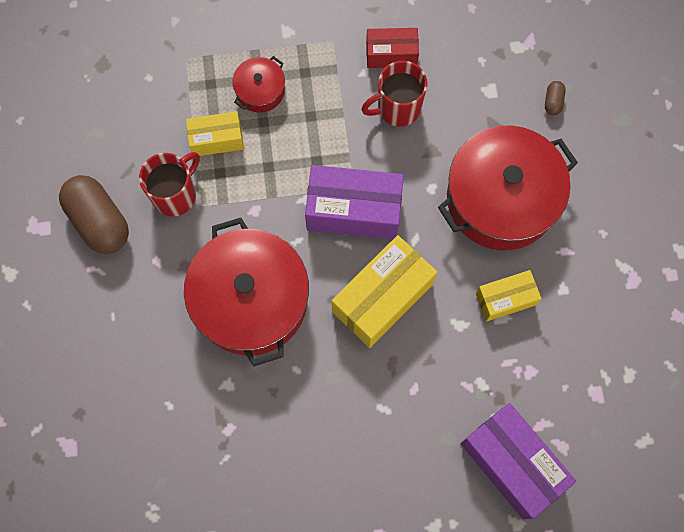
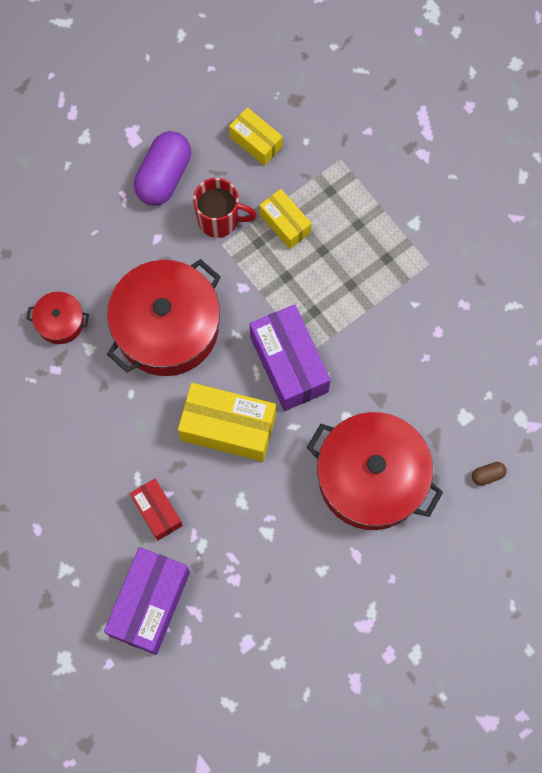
camera: 60 degrees right, 0 degrees up
(99, 221) = (164, 176): brown capsule -> purple capsule
(260, 90) = (348, 232): red pot -> red pot (60, 322)
(391, 54) = (446, 318): red box -> red box (157, 512)
(397, 108) = (400, 350): red mug -> none
(505, 299) = (285, 527): yellow box -> yellow box (255, 142)

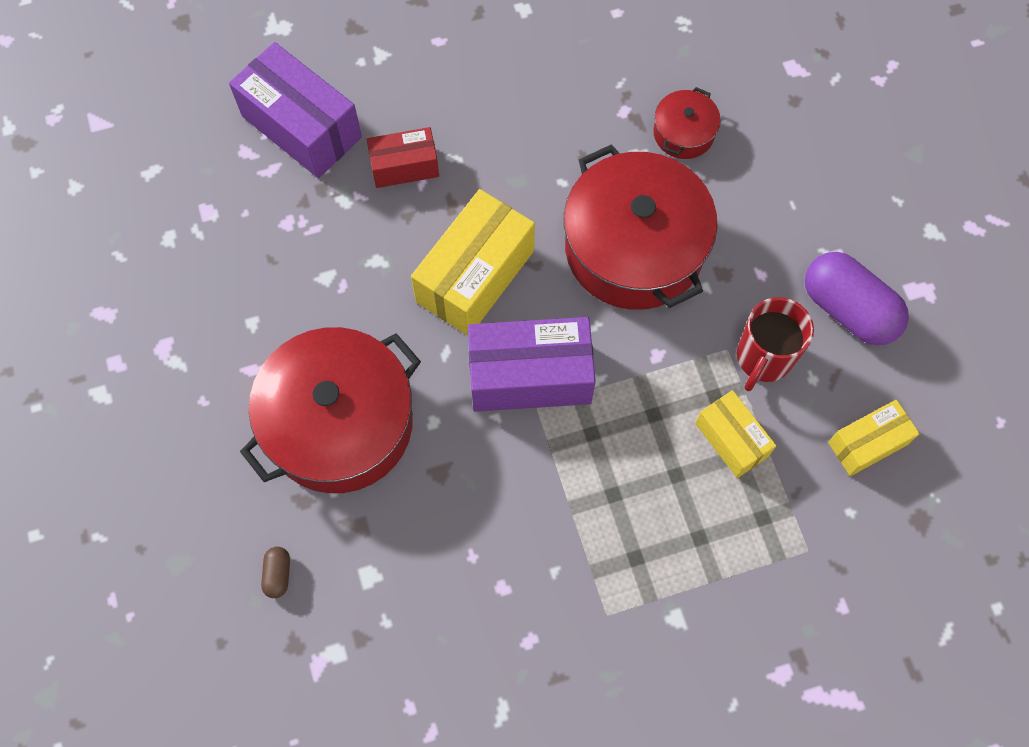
camera: 110 degrees right, 5 degrees down
(285, 224) = (731, 439): yellow box -> yellow box turned 75 degrees clockwise

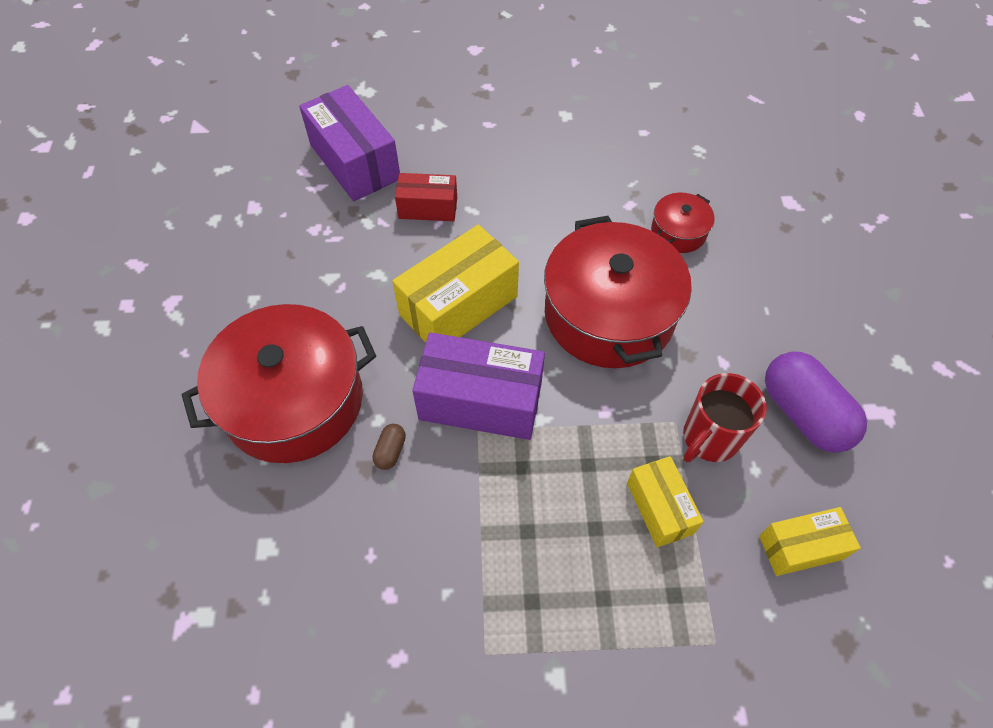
camera: 15 degrees right, 10 degrees down
(278, 574) = (182, 523): brown capsule -> brown capsule (390, 451)

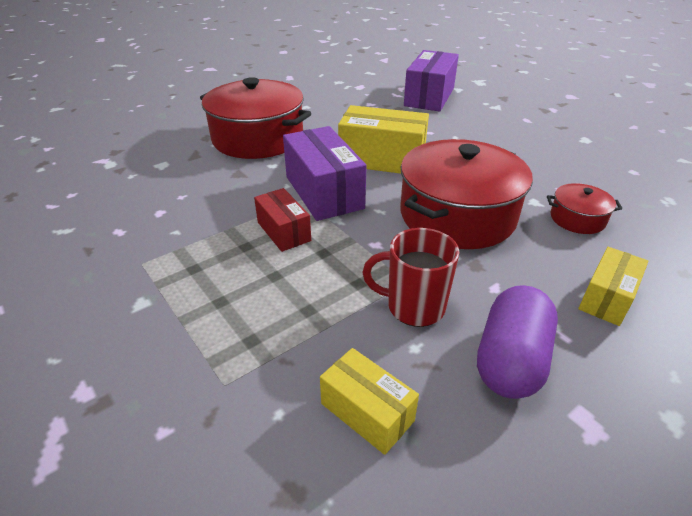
camera: 55 degrees right, 20 degrees down
(390, 451) = (256, 176): brown capsule -> none
(428, 208) = (434, 125): red box -> red box (284, 231)
(659, 508) = (322, 302): yellow box -> yellow box (607, 298)

